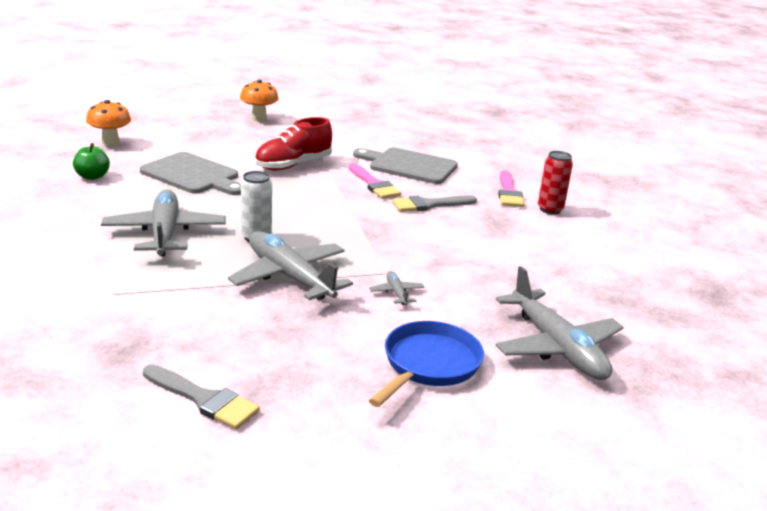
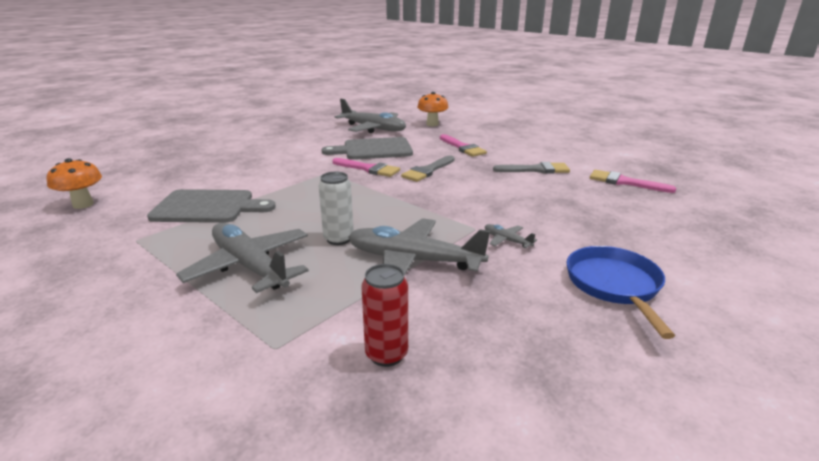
camera: 30 degrees left, 0 degrees up
(92, 176) = (100, 240): green apple -> none
(204, 399) = (518, 415): grey brush -> grey brush (536, 170)
(259, 118) = (208, 148): orange mushroom -> orange mushroom (432, 124)
(293, 165) = (286, 173): red shoe -> none
(550, 209) = (502, 150): red can -> red can (386, 354)
(556, 346) = (654, 235): grey plane -> grey plane (373, 128)
(632, 289) = (624, 182): none -> pink brush

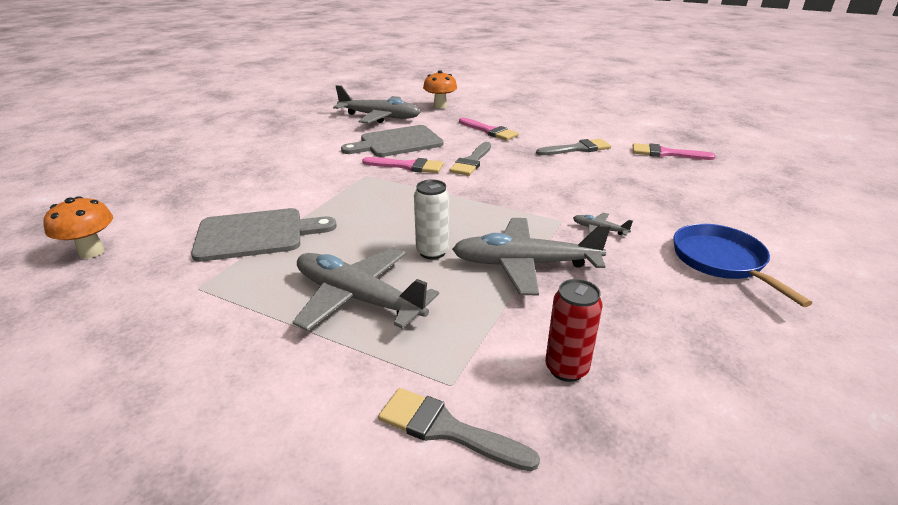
camera: 15 degrees left, 5 degrees up
(243, 384) = (446, 429): none -> grey brush

